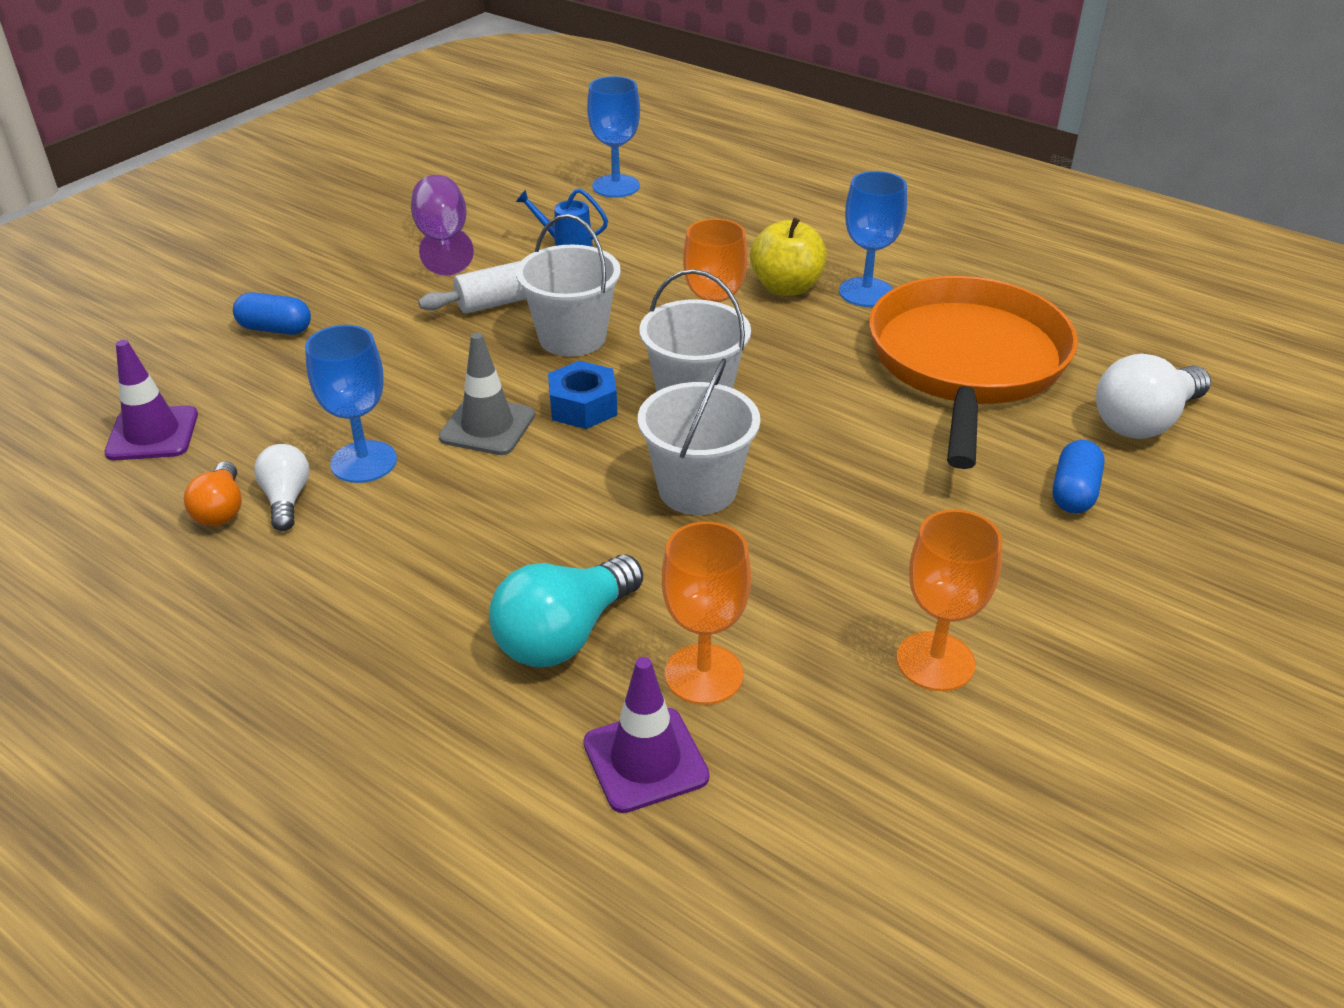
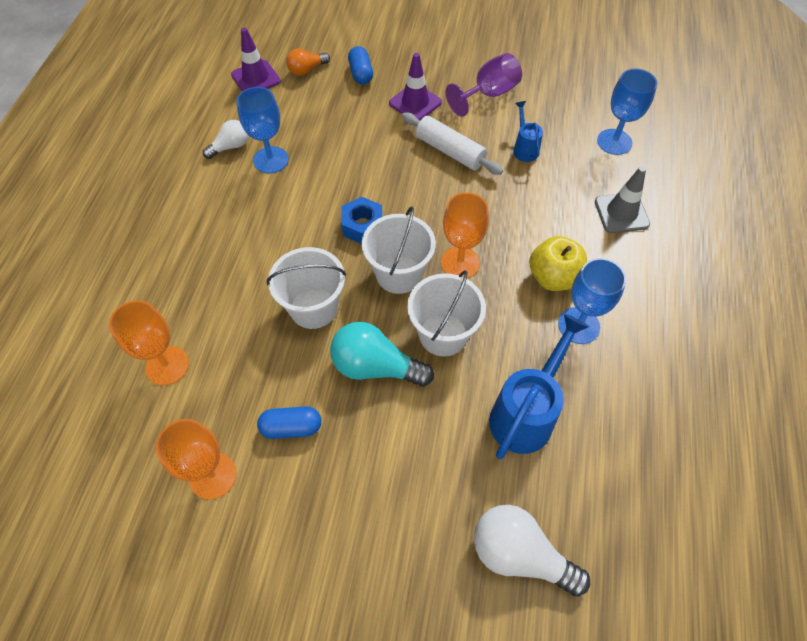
camera: 65 degrees right, 20 degrees up
(221, 510) = (213, 129): orange light bulb -> orange light bulb (306, 70)
(487, 426) = (323, 193): grey traffic cone -> grey traffic cone (621, 213)
(564, 635) = (175, 295): turquoise light bulb -> turquoise light bulb (375, 367)
(572, 337) = (426, 193): white bucket -> white bucket (443, 334)
(645, 760) = (103, 362): purple traffic cone -> purple traffic cone (415, 103)
(966, 363) = (525, 414): orange pan -> blue watering can
(1073, 492) = (407, 520): blue capsule -> blue capsule (291, 427)

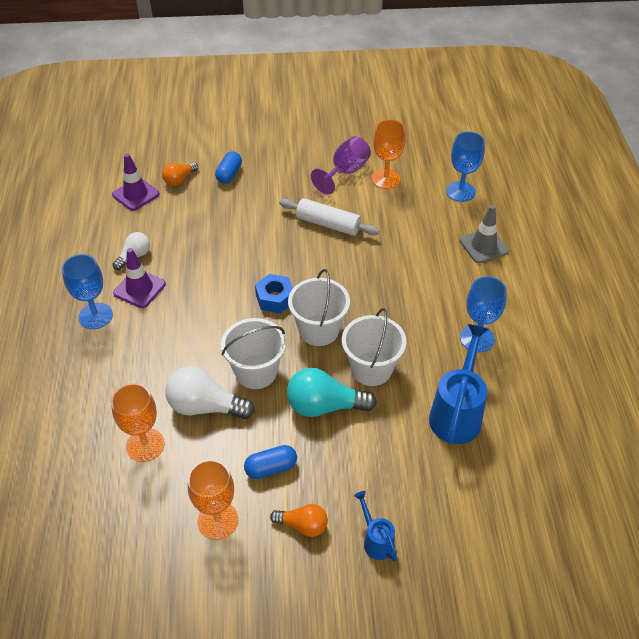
camera: 15 degrees left, 10 degrees down
(270, 160) = (175, 260): blue goblet -> blue goblet (95, 316)
(303, 507) = (303, 525): none -> orange light bulb
(361, 74) = (229, 174): blue capsule -> blue capsule turned 45 degrees clockwise
(415, 103) = (285, 190): purple traffic cone -> purple traffic cone (139, 289)
(460, 263) = (366, 311): orange goblet -> orange goblet (386, 179)
(519, 554) = (485, 516): white light bulb -> white light bulb (205, 406)
(524, 149) = (389, 210): blue watering can -> blue watering can (376, 540)
(553, 277) = (445, 306): yellow apple -> none

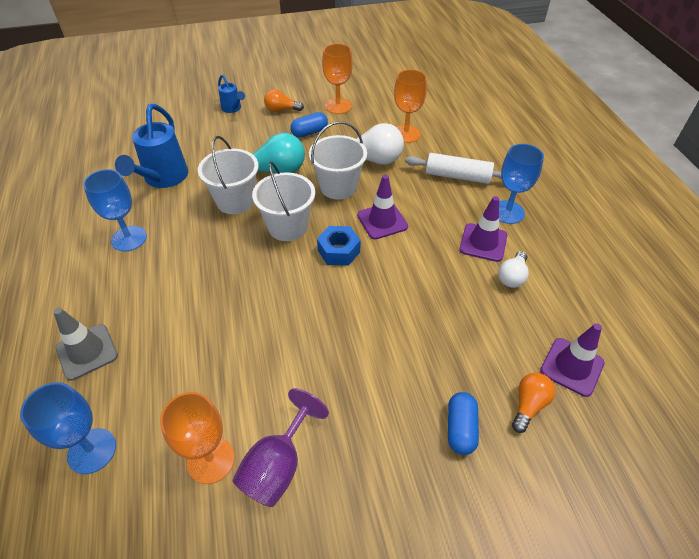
camera: 170 degrees right, 0 degrees up
(224, 323) = (382, 221): none -> purple traffic cone
(328, 224) = (293, 356): white rolling pin -> white rolling pin (457, 176)

